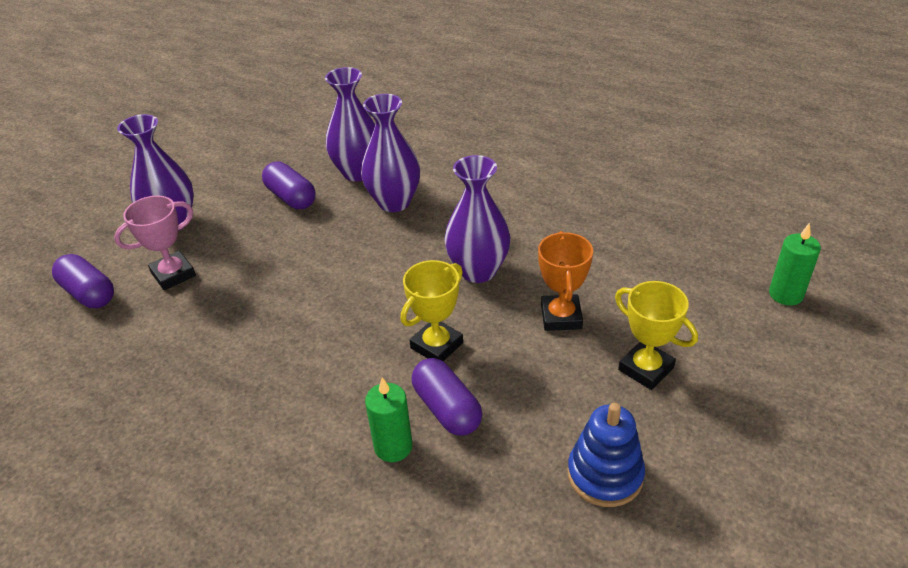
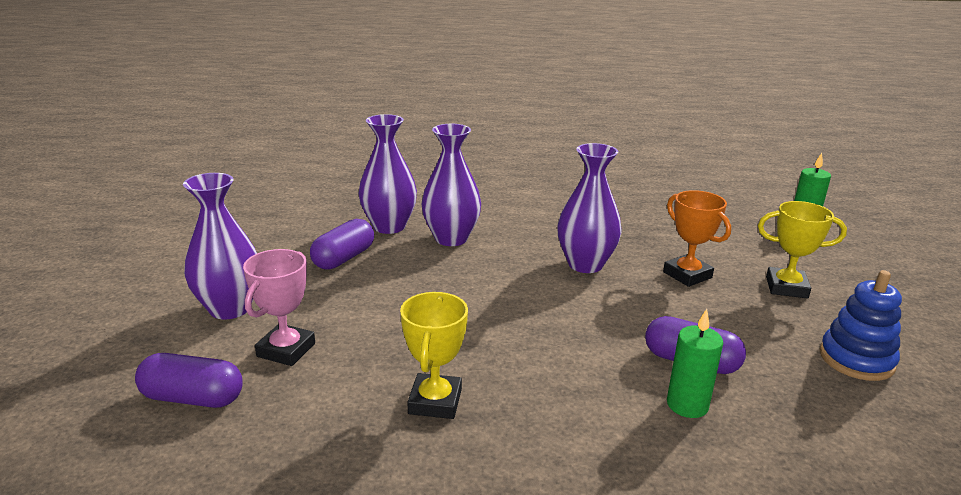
camera: 35 degrees left, 15 degrees down
(291, 197) = (344, 258): purple capsule -> purple capsule turned 75 degrees counterclockwise
(436, 345) = (622, 322): yellow trophy -> yellow trophy (435, 401)

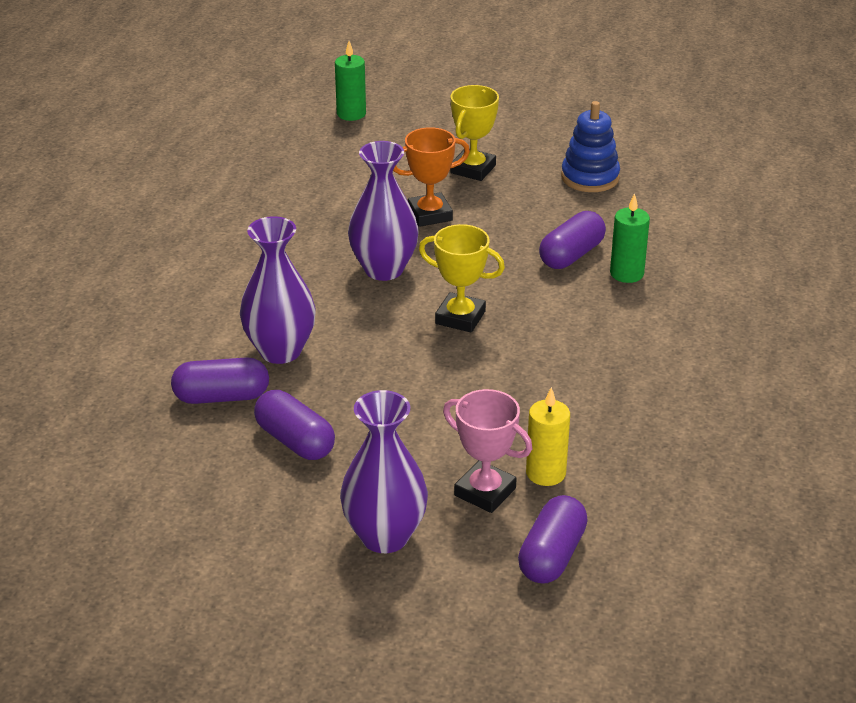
camera: 75 degrees left, 10 degrees up
(315, 382) = (545, 473): none -> yellow candle
(389, 226) = (221, 397): purple vase -> purple capsule
(435, 401) = (592, 402): yellow trophy -> yellow trophy (460, 317)

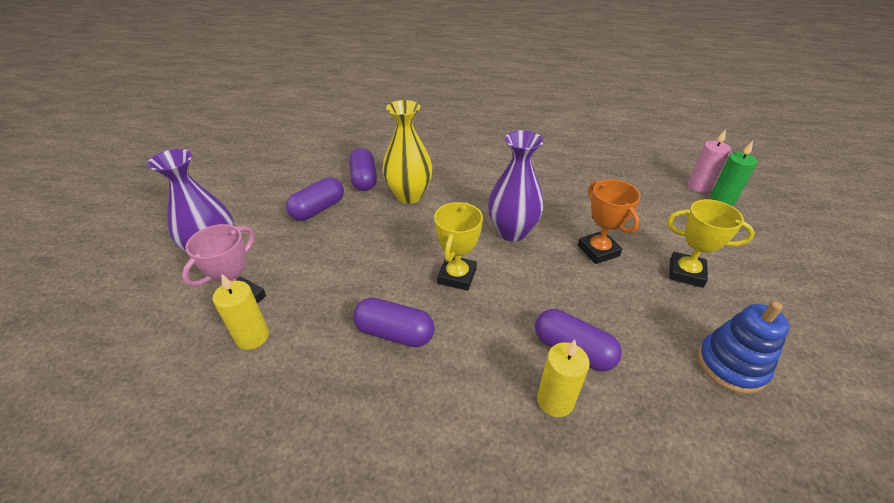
camera: 85 degrees right, 5 degrees up
(280, 351) = (409, 195): purple vase -> yellow vase
(321, 121) = (699, 186): none -> pink candle
(552, 555) = (155, 343): purple capsule -> purple capsule (394, 333)
(626, 273) = (555, 400): green candle -> yellow candle

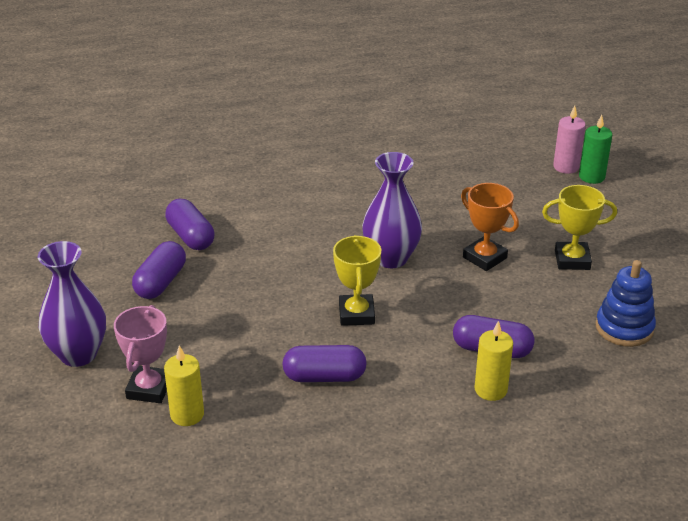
camera: 20 degrees left, 5 degrees down
(409, 195) = (257, 244): yellow vase -> none

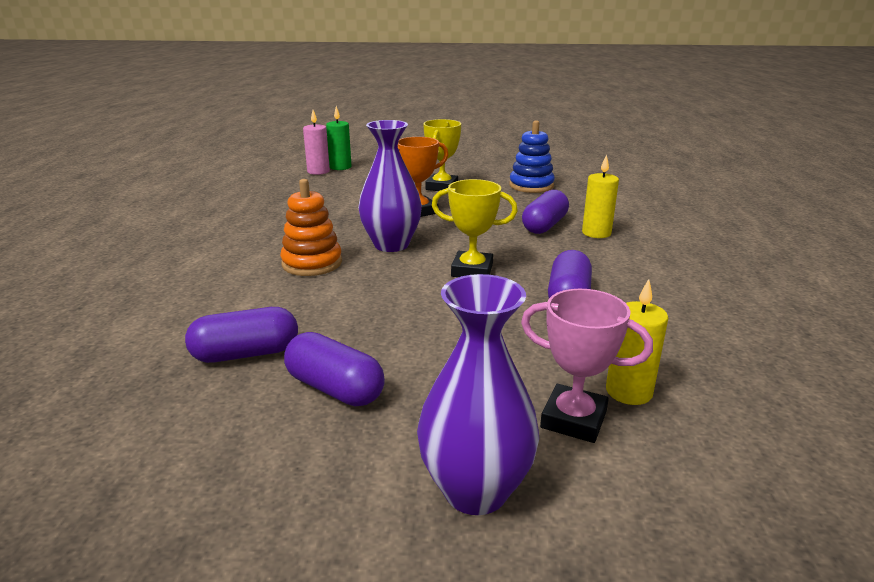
camera: 75 degrees left, 10 degrees down
(333, 225) = (312, 263): none -> orange stacking toy

